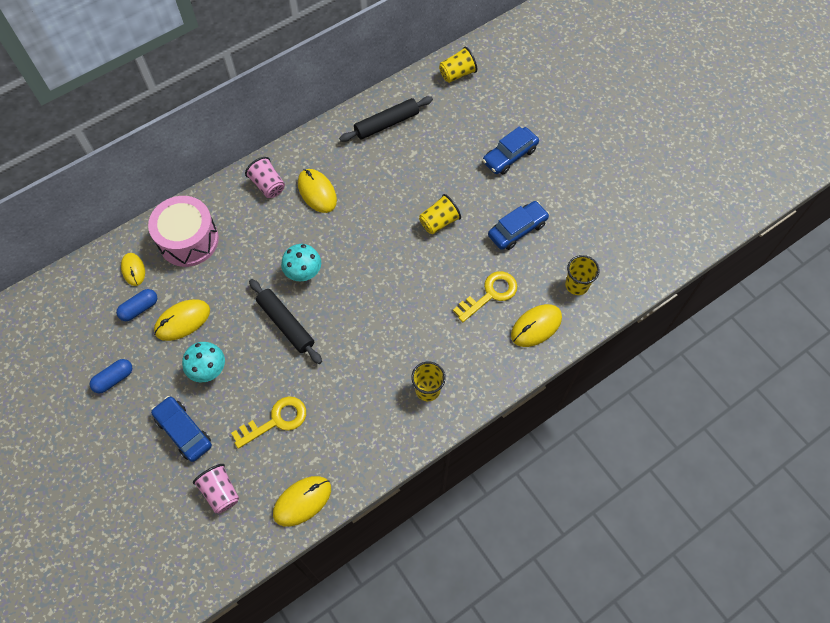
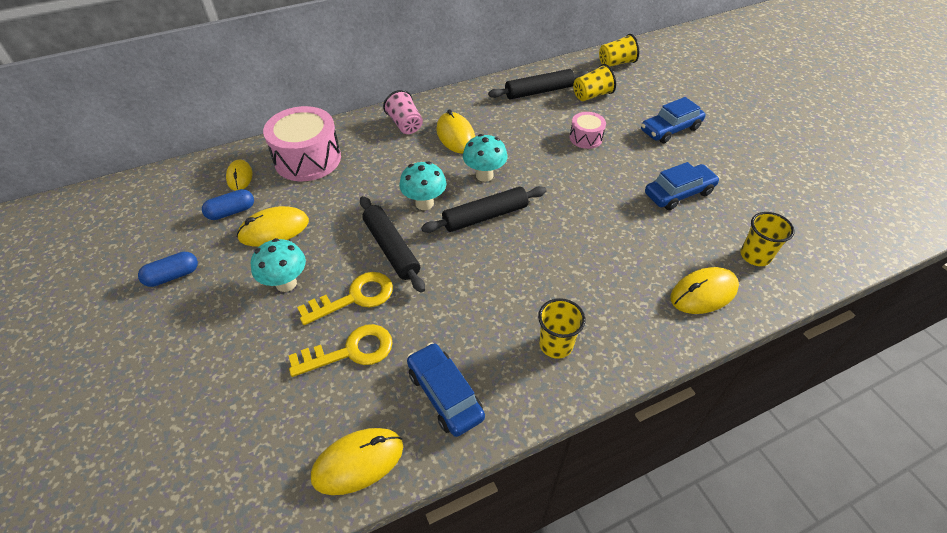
camera: 10 degrees right, 15 degrees down
(184, 431) = (231, 346): blue car -> blue car (445, 394)
(220, 492) = (250, 429): pink cup -> none
(350, 235) = (484, 175): none -> turquoise mushroom
(358, 279) = (485, 216): none -> black rolling pin
(435, 177) = (585, 138): none -> pink drum
(439, 222) = (587, 176): yellow cup -> yellow cup (592, 95)
(490, 294) = (644, 251): yellow key -> yellow key (354, 297)

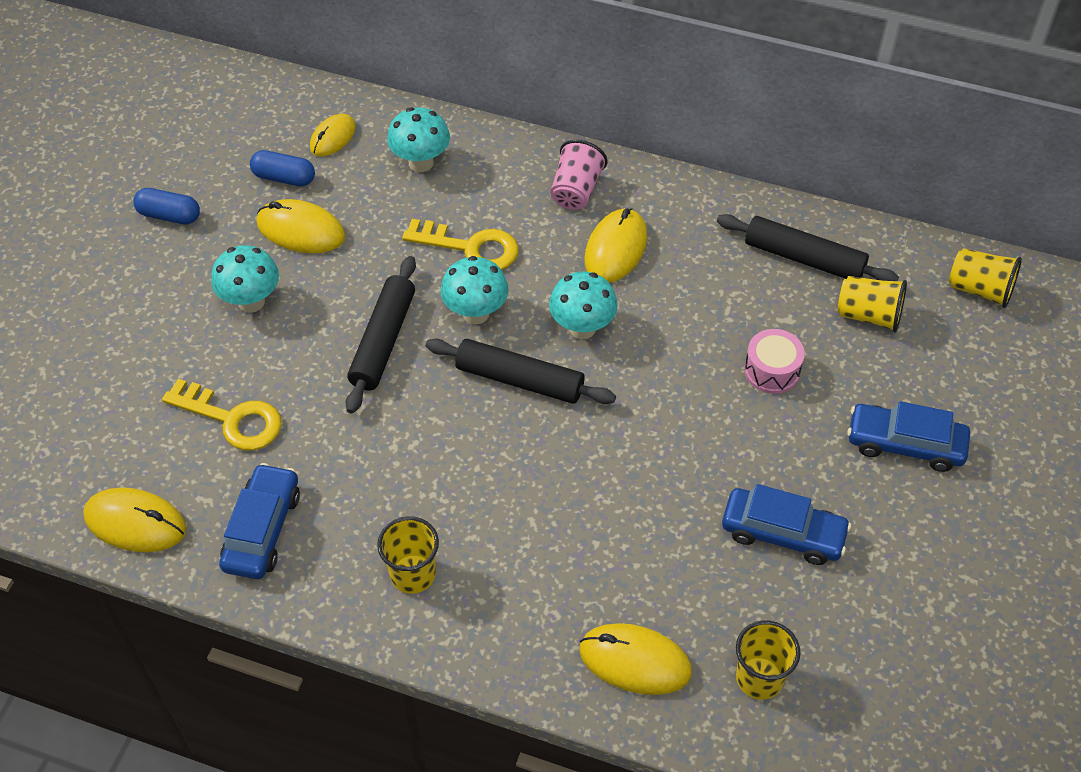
camera: 45 degrees right, 5 degrees up
(308, 159) = (421, 163): pink drum -> turquoise mushroom
(354, 297) = (293, 367): yellow key -> yellow key (470, 247)

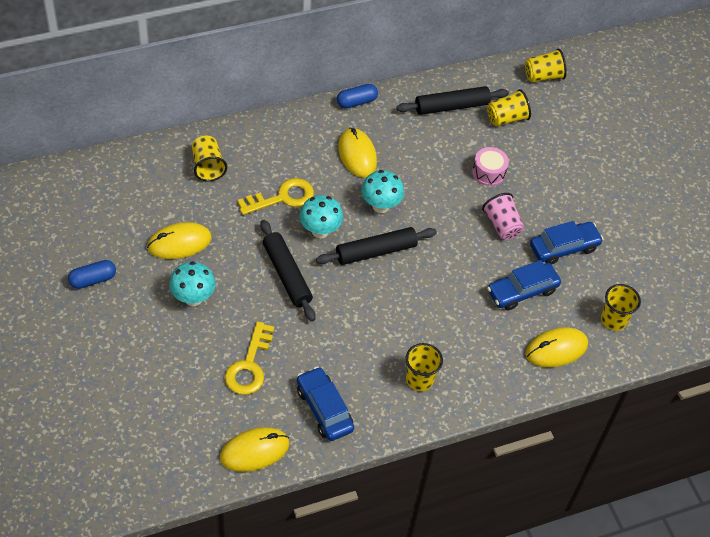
camera: 45 degrees left, 0 degrees up
(232, 419) = (249, 365): yellow key -> yellow key turned 120 degrees clockwise
(284, 178) = (138, 219): blue capsule -> blue capsule (356, 102)
(333, 137) = (142, 180): yellow mouse -> none
(421, 163) = (208, 166): turquoise mushroom -> yellow cup
(576, 190) = (306, 134): pink cup -> pink cup (502, 225)
(905, 444) = (577, 172): blue car -> blue car (522, 291)

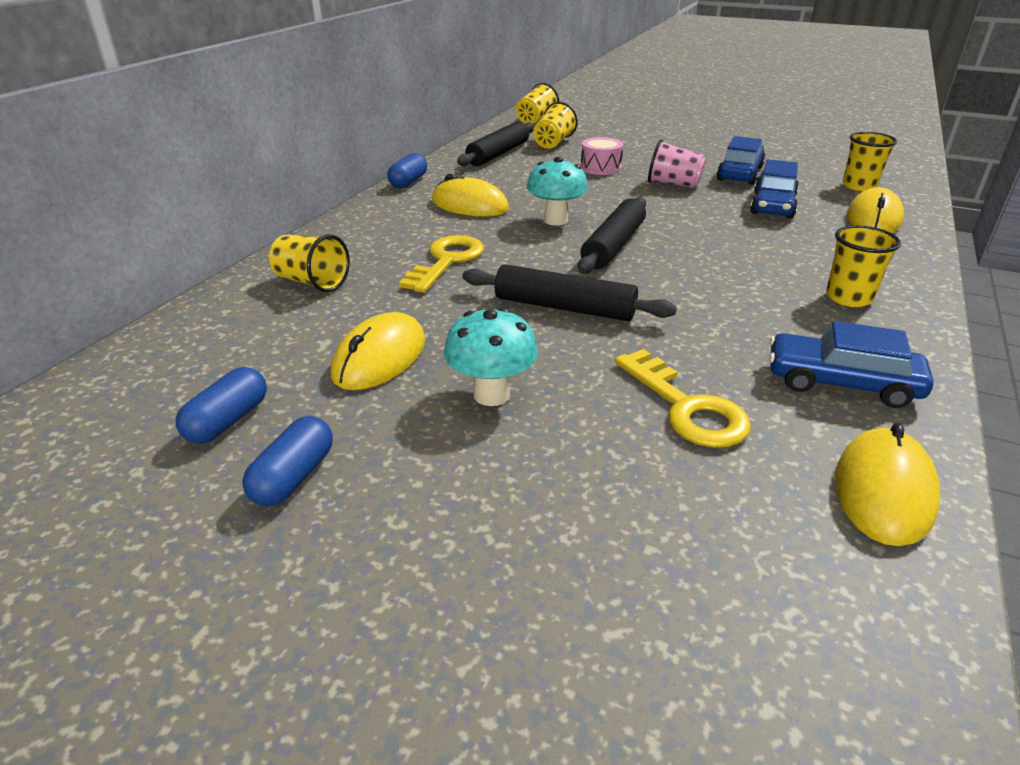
camera: 40 degrees left, 20 degrees down
(98, 234) = (228, 421): none -> blue capsule
(320, 231) = (532, 261): turquoise mushroom -> none

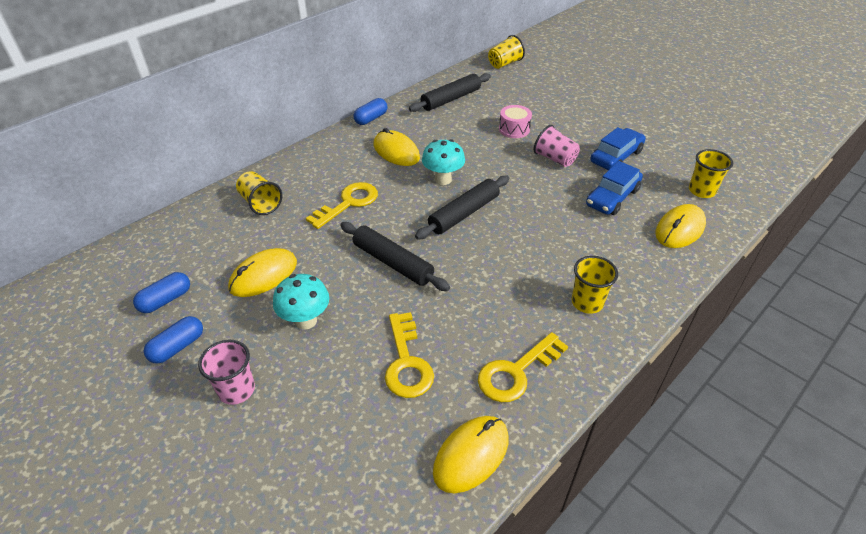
camera: 20 degrees right, 10 degrees up
(447, 508) = (236, 390): none -> pink cup
(553, 143) = (499, 94): yellow cup -> none
(841, 383) = (516, 372): blue car -> yellow key

